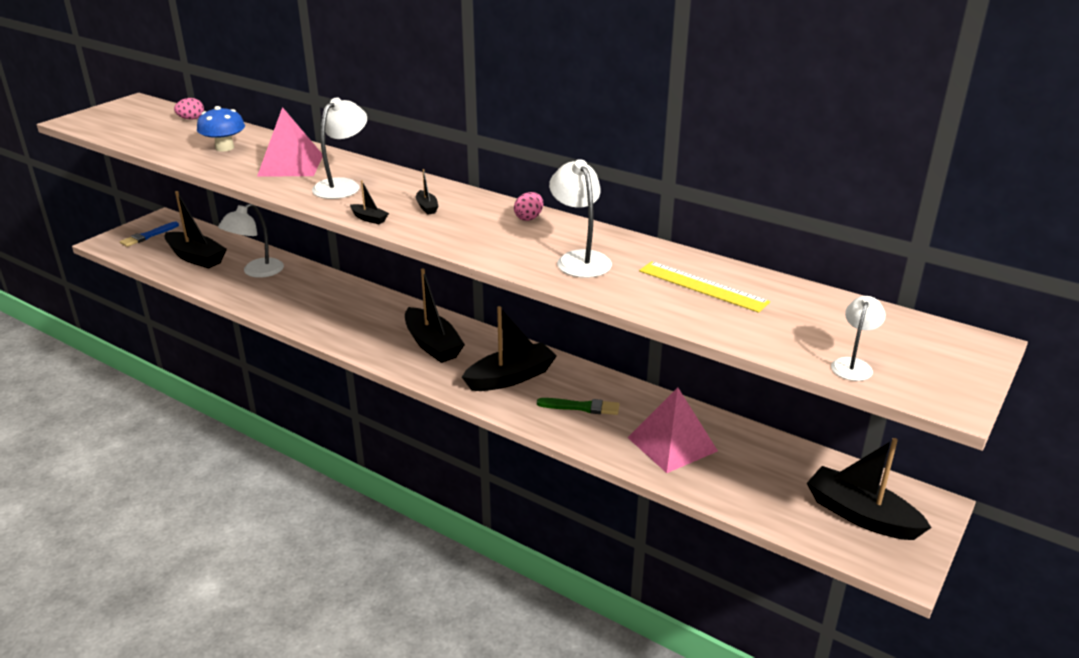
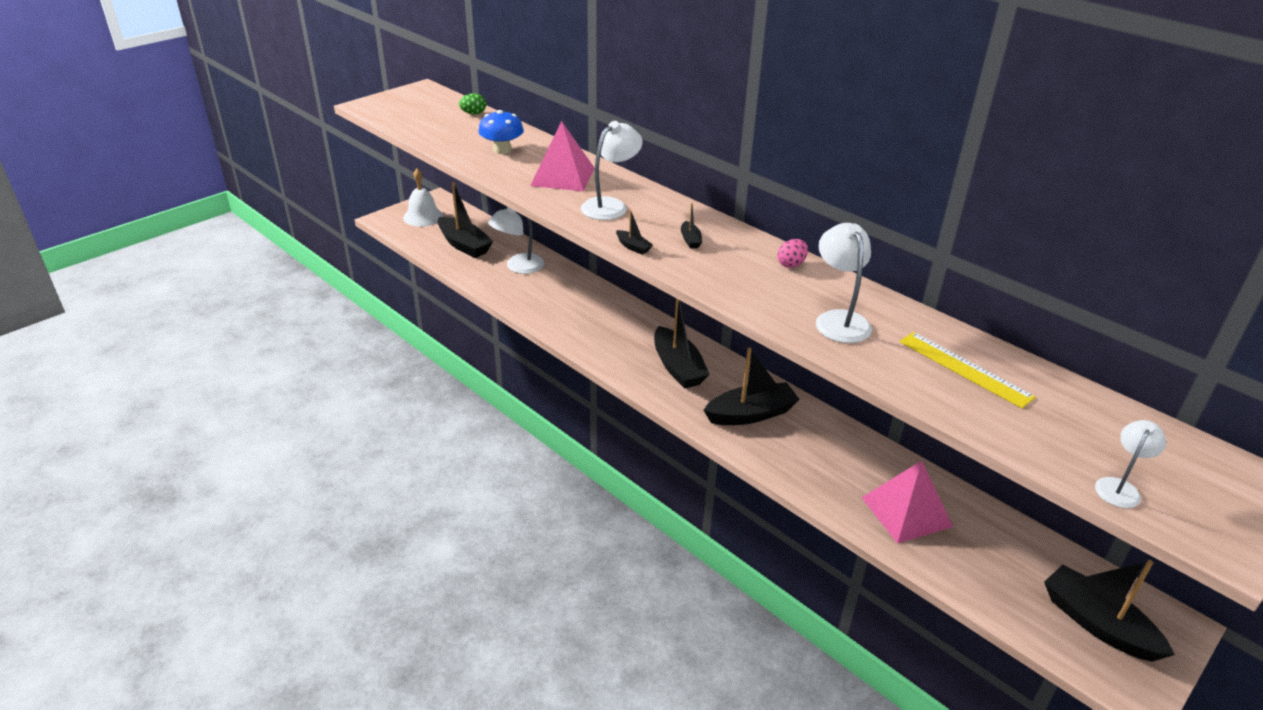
camera: 10 degrees right, 5 degrees up
(148, 236) = (423, 216): blue brush -> white bell
(191, 119) = (473, 113): pink egg -> green egg
(581, 407) = (818, 457): green brush -> none

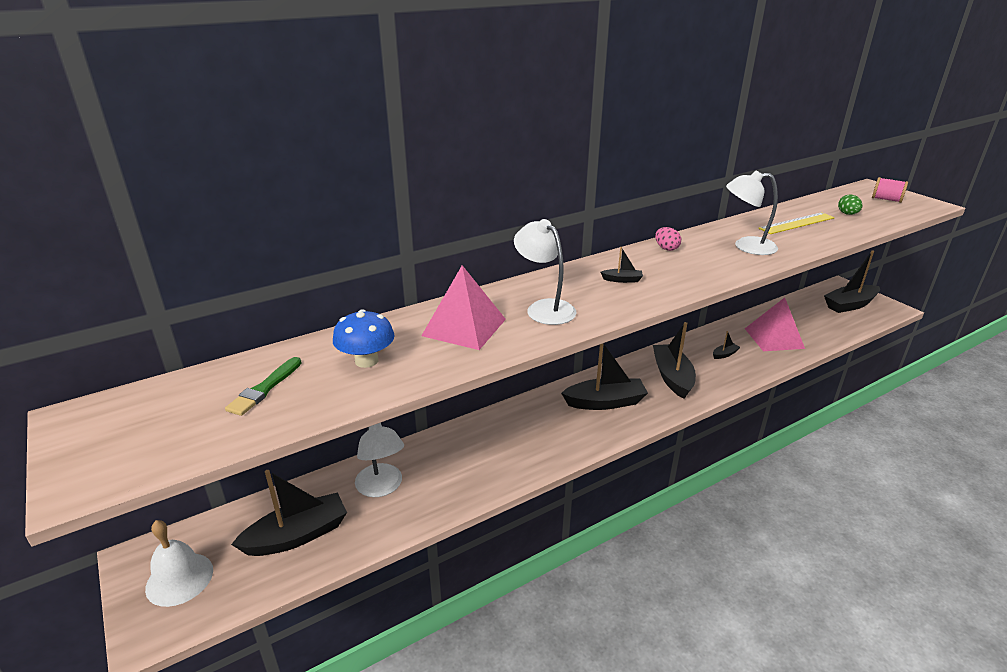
camera: 75 degrees left, 5 degrees down
(460, 127) = (265, 388): none -> green brush
(473, 113) = (226, 374): green egg -> green egg (847, 214)
(633, 247) = (633, 307): black boat -> black boat (724, 354)
(1120, 487) = (897, 213): white lamp -> none
(1191, 487) = (886, 199): none -> pink spool

